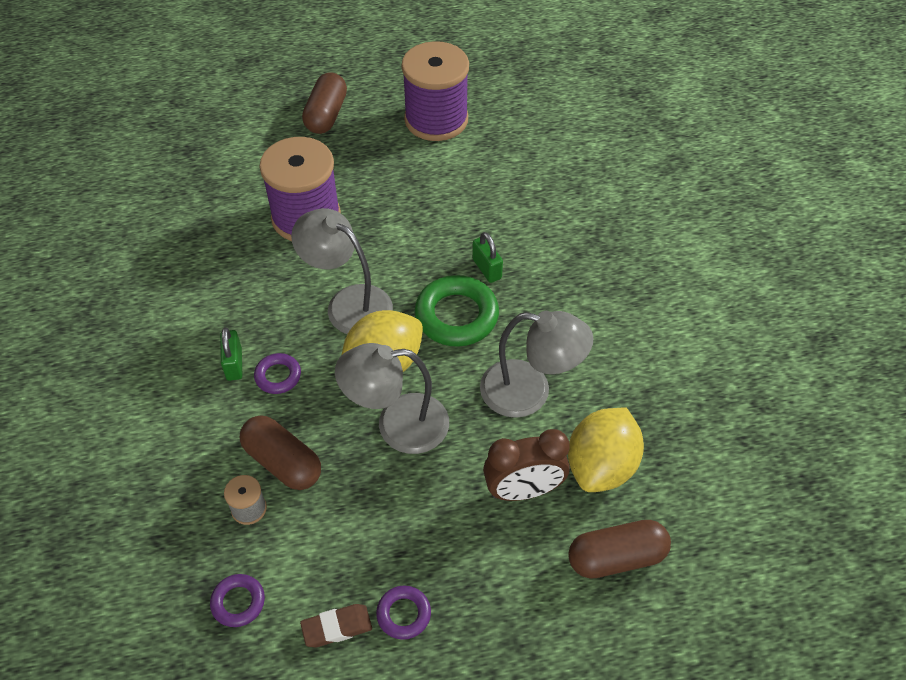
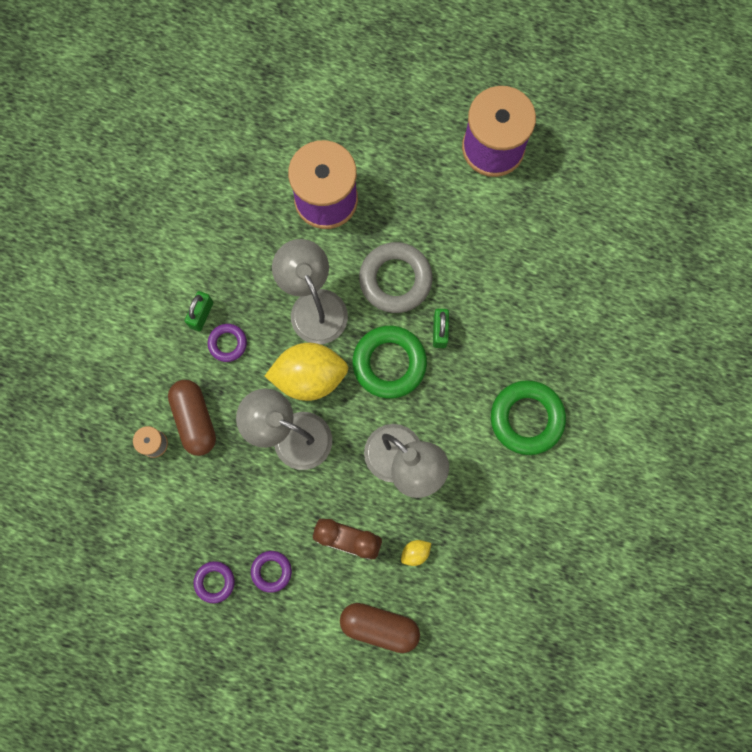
camera: 30 degrees right, 25 degrees up
(238, 602) = (114, 510): purple ring -> purple ring (271, 571)
(326, 115) = (401, 92): brown capsule -> none
(337, 627) = (167, 565): brown eraser -> none
(415, 248) = (395, 279): none -> grey ring
(601, 466) = (415, 552): yellow lemon -> yellow lemon, size x0.41
(619, 298) = (526, 418): none -> green ring

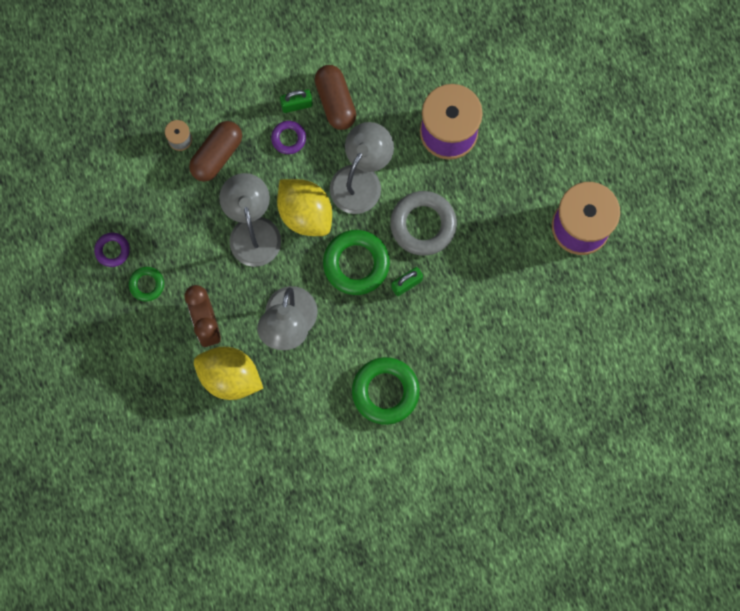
camera: 55 degrees right, 0 degrees up
(271, 571) = (147, 284): purple ring -> green ring
(379, 626) = (160, 387): brown capsule -> brown capsule (335, 101)
(415, 552) = (230, 377): yellow lemon -> yellow lemon, size x2.41

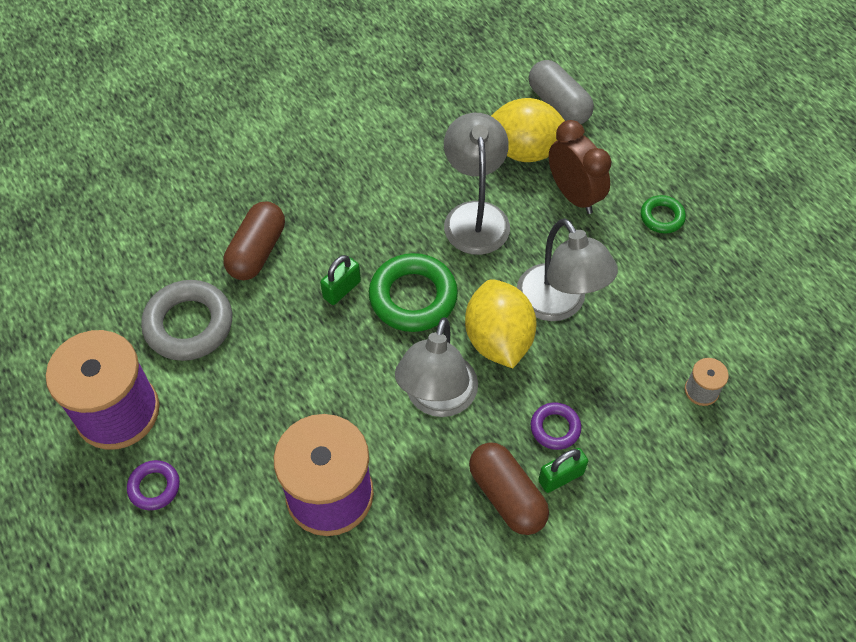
camera: 165 degrees right, 20 degrees down
(112, 250) = (721, 242): purple ring -> purple ring (154, 487)
(185, 418) = (558, 104): none -> grey capsule
(217, 155) = (643, 382): brown capsule -> brown capsule (257, 251)
(305, 213) = (498, 340): yellow lemon -> yellow lemon turned 45 degrees clockwise
(385, 391) = (338, 175): green ring -> none
(423, 224) = (337, 363): grey ring -> grey ring (189, 325)

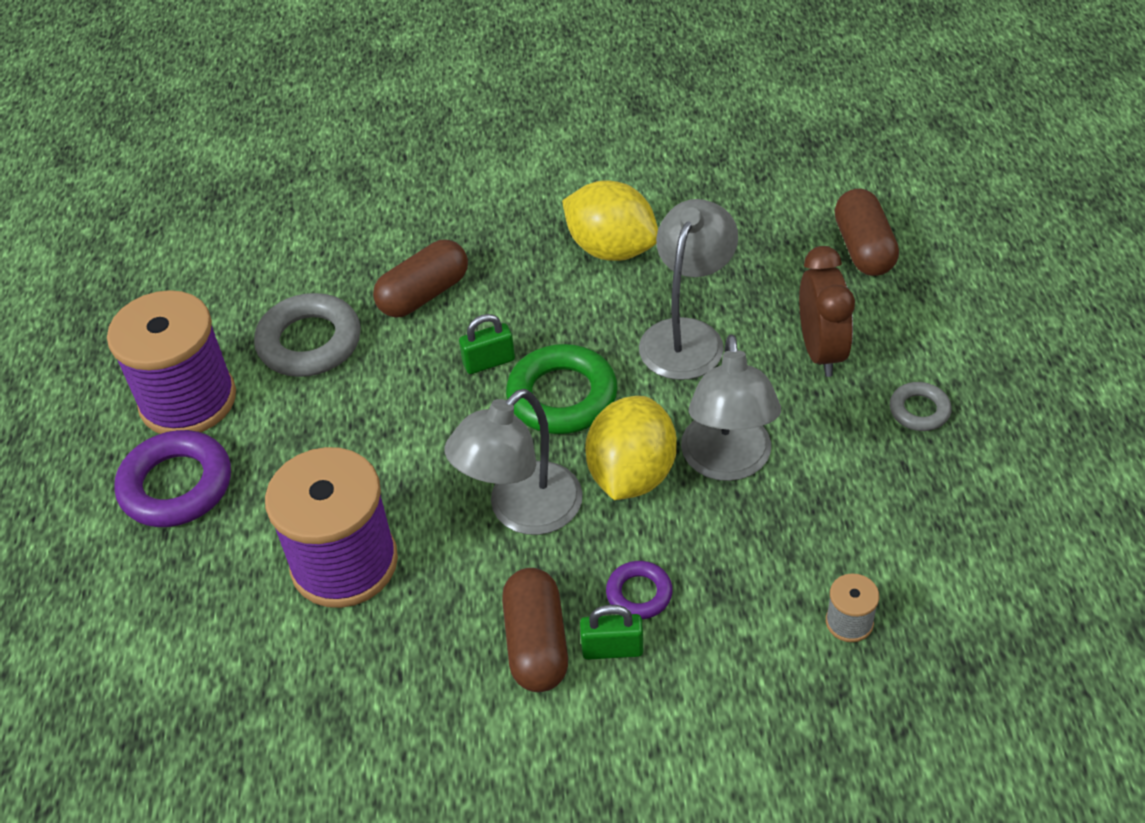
camera: 30 degrees right, 10 degrees down
(154, 487) = (176, 485): purple ring -> purple ring, size x1.88
(524, 150) = (790, 285): yellow lemon -> yellow lemon (611, 249)
(558, 104) = (863, 249): grey capsule -> brown capsule
(662, 217) = (919, 410): green ring -> grey ring

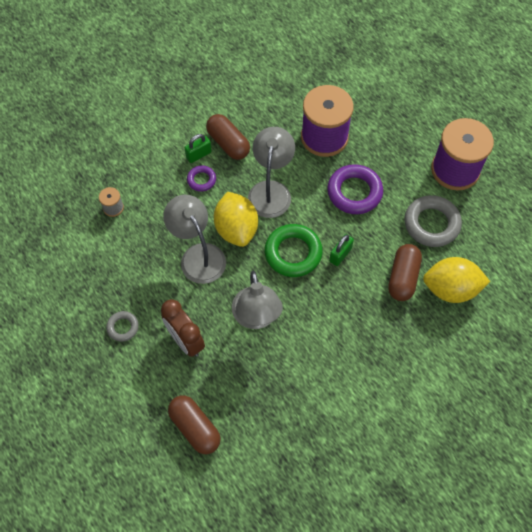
camera: 145 degrees right, 15 degrees up
(176, 485) = (419, 134): purple ring -> purple ring (354, 192)
(611, 249) = (331, 356): yellow lemon -> yellow lemon (450, 289)

